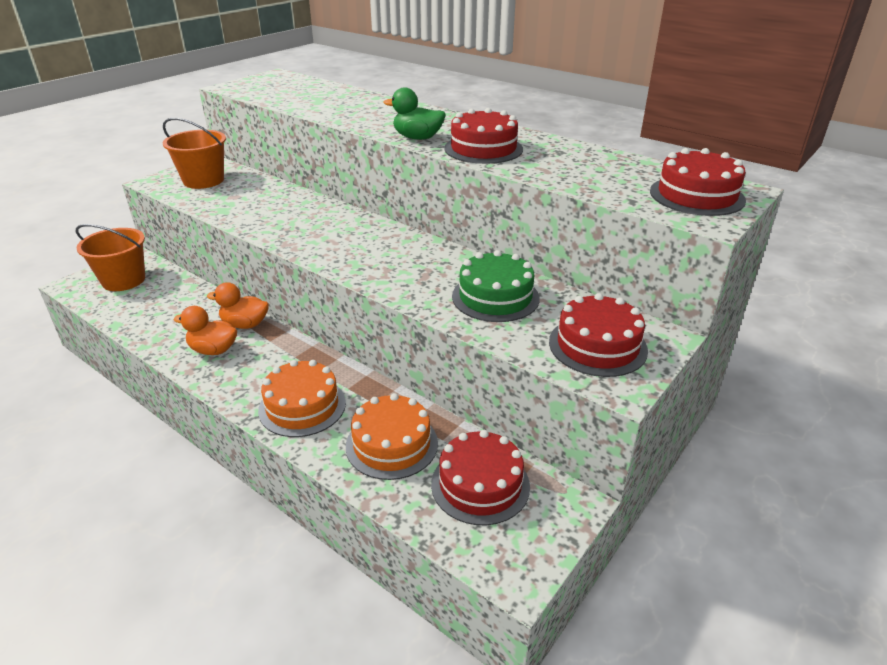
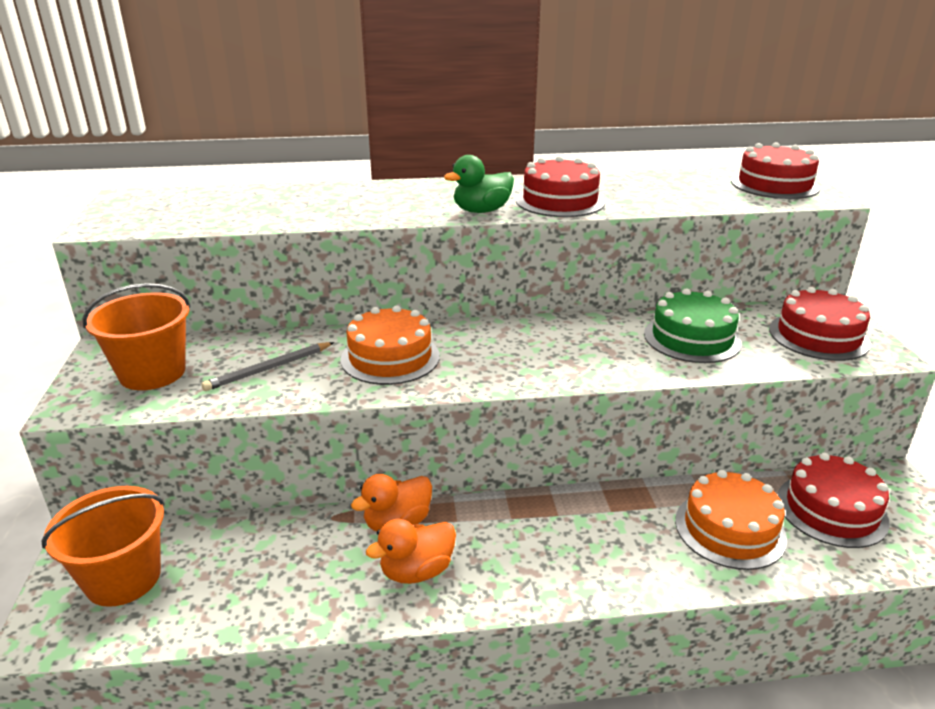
camera: 45 degrees left, 5 degrees down
(246, 200) = (269, 369): none -> grey pencil
(302, 406) = (608, 555): orange cake -> orange cake (390, 357)

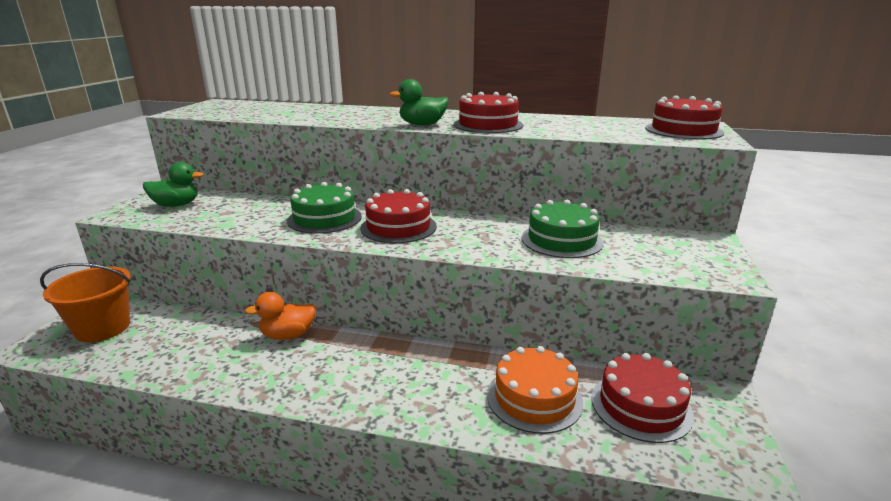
camera: 20 degrees right, 5 degrees down
(152, 373) = (176, 205): orange bucket -> green duck
(269, 369) = (243, 213): grey pencil -> none
(390, 357) = (324, 218): orange cake -> green cake
(416, 571) = (273, 367): orange duck -> none
(818, 336) = (679, 255): red cake -> red cake (398, 227)

